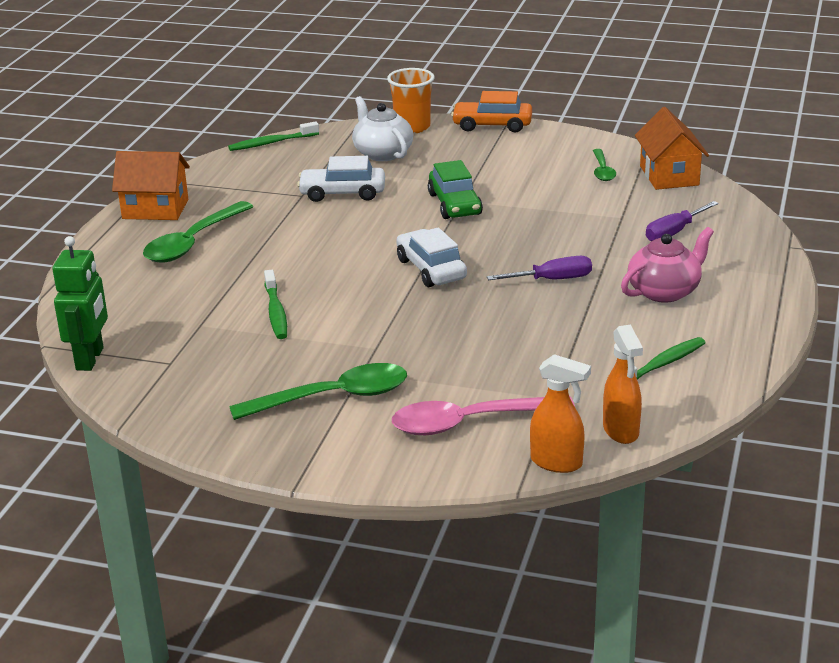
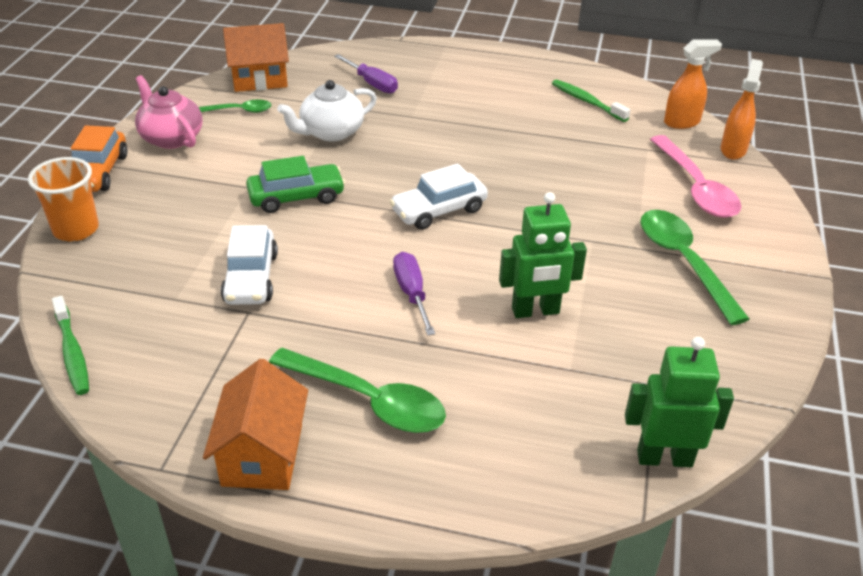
camera: 95 degrees left, 10 degrees up
(276, 312) = (535, 311): green toothbrush -> green robot
(382, 153) = (145, 251): white teapot -> white teapot (331, 132)
(552, 280) = (458, 144): purple screwdriver -> purple screwdriver (412, 294)
(664, 291) = (475, 94): pink teapot -> pink teapot (171, 137)

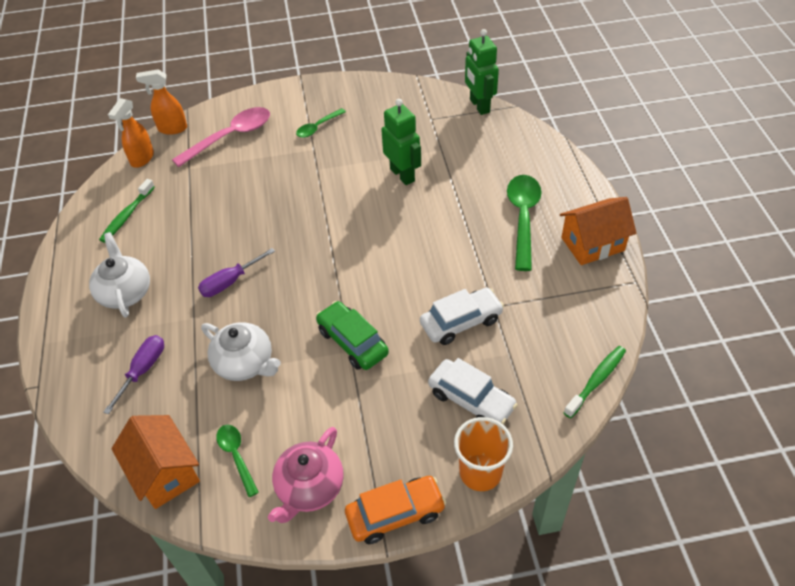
camera: 110 degrees left, 10 degrees up
(412, 294) = (422, 233): purple screwdriver -> purple screwdriver (230, 282)
(439, 210) = (324, 251): white car -> white car (471, 399)
(475, 87) = (125, 292): none -> white teapot
(682, 122) = (142, 159): orange spray bottle -> orange spray bottle turned 120 degrees counterclockwise
(684, 262) = (318, 127): green spoon -> green spoon, size x0.55

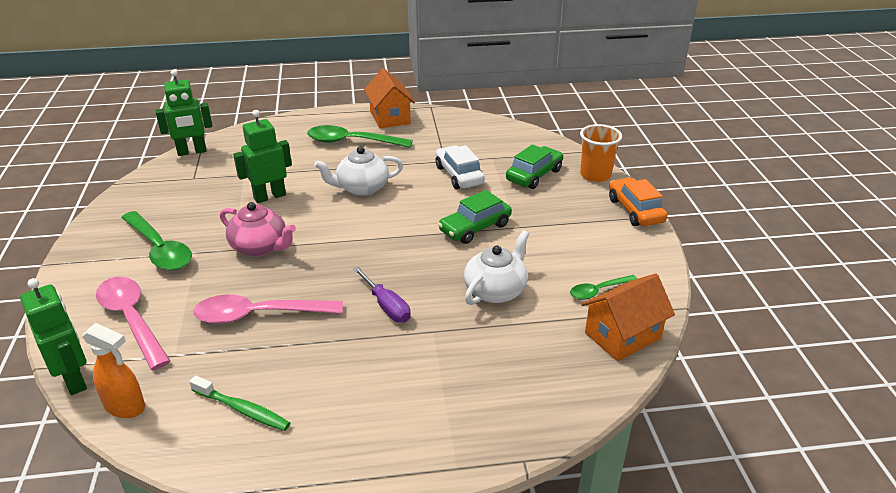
camera: 90 degrees left, 15 degrees down
(125, 292) = (384, 394): white teapot -> white teapot (361, 188)
(143, 370) = (503, 365): purple screwdriver -> none
(172, 129) = (75, 380): orange spray bottle -> green robot
(227, 203) = (259, 315): none -> pink spoon
(309, 487) = (621, 250): pink teapot -> pink teapot (260, 247)
(318, 127) = (159, 249): green spoon -> green spoon, size x1.81
(471, 399) = (534, 175): white car -> green car
(596, 380) = (517, 128): green toothbrush -> none

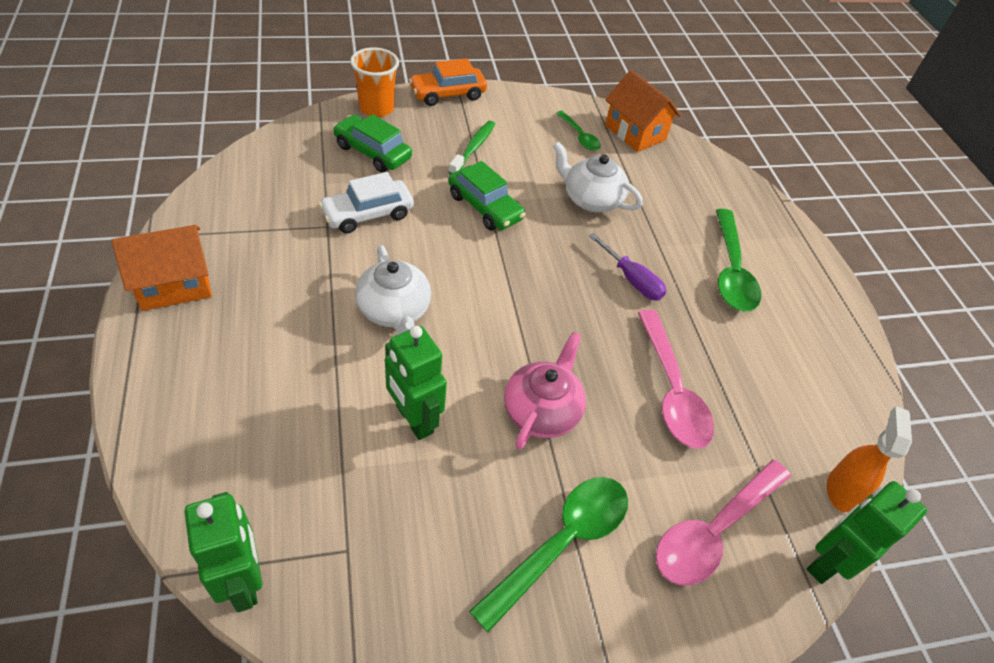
camera: 100 degrees left, 15 degrees up
(243, 409) = (804, 382): green toothbrush -> green toothbrush (473, 148)
(352, 142) = (251, 329): green spoon -> green spoon (731, 270)
(386, 306) = (631, 279): purple screwdriver -> purple screwdriver turned 90 degrees clockwise

